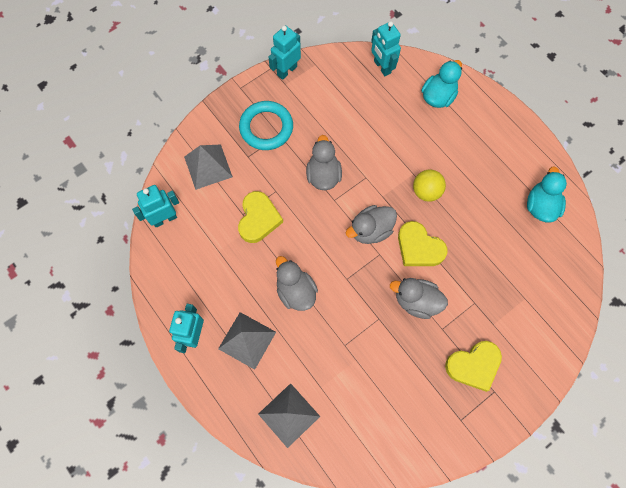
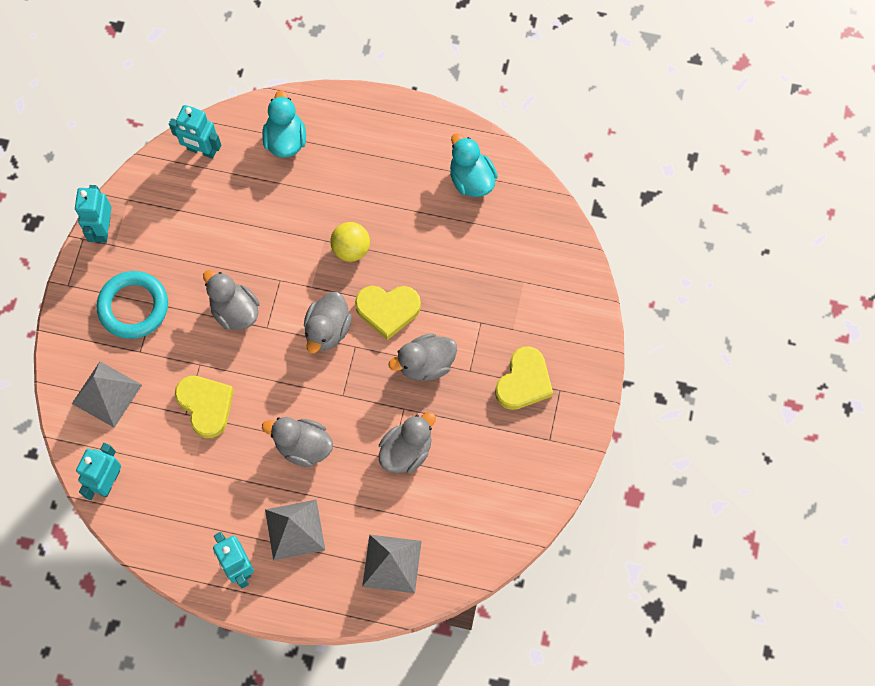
camera: 40 degrees left, 0 degrees up
(358, 348) = (406, 451): none -> grey duck

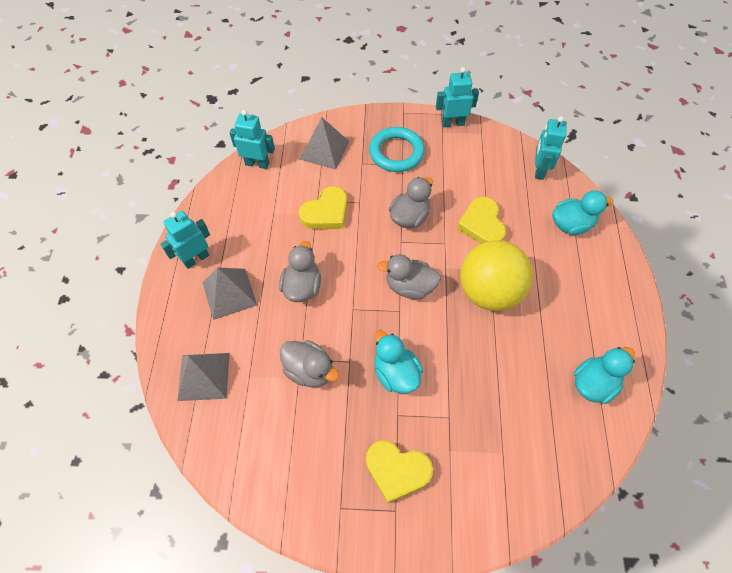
camera: 80 degrees right, 10 degrees down
(351, 249) = (489, 292): yellow ball -> yellow ball, size x1.89
(388, 310) = (440, 331): yellow heart -> yellow heart (482, 225)
(426, 364) = (396, 373): grey duck -> turquoise duck

